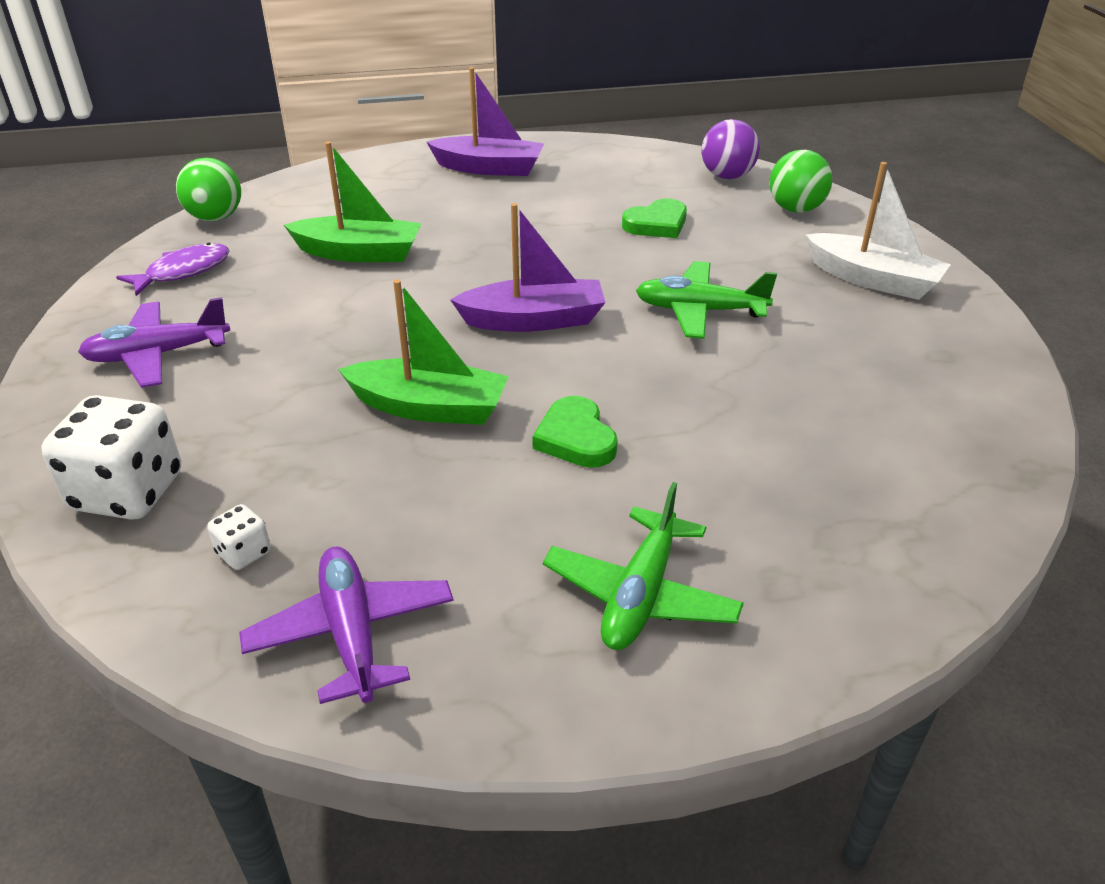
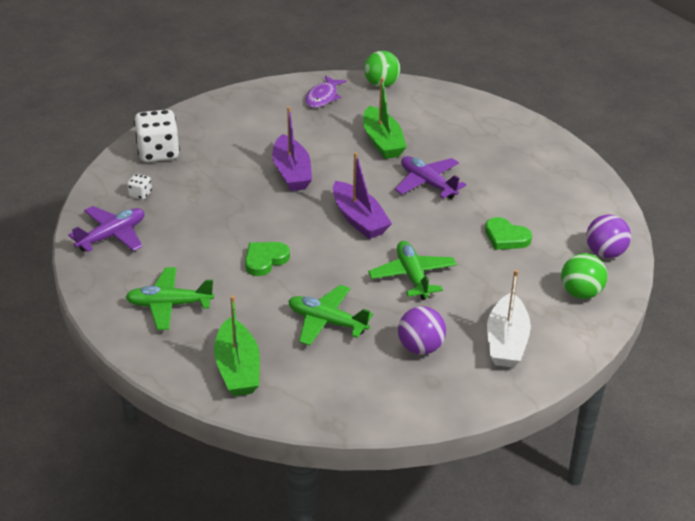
camera: 65 degrees right, 0 degrees up
(158, 355) = (251, 120): purple plane -> purple plane (428, 183)
(183, 271) = (323, 97): purple fish -> purple fish turned 90 degrees clockwise
(429, 407) = (261, 209): green boat -> green boat (237, 369)
(489, 168) = (523, 153): purple boat -> purple boat (291, 173)
(773, 414) = (327, 322): none -> green plane
(865, 346) = (420, 347): none -> purple ball

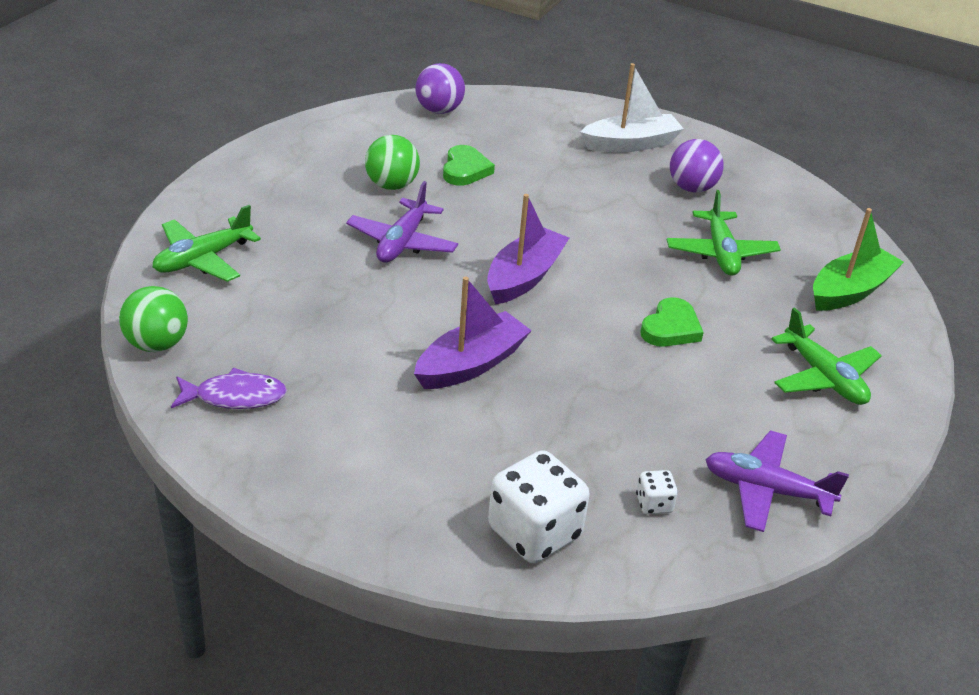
camera: 120 degrees left, 0 degrees up
(265, 260) = (671, 328): green heart -> green heart turned 75 degrees counterclockwise
(382, 142) = (329, 302): green boat -> none
(412, 276) = (591, 215): green plane -> green plane (203, 259)
(580, 293) = (517, 116): green ball -> green ball (392, 185)

